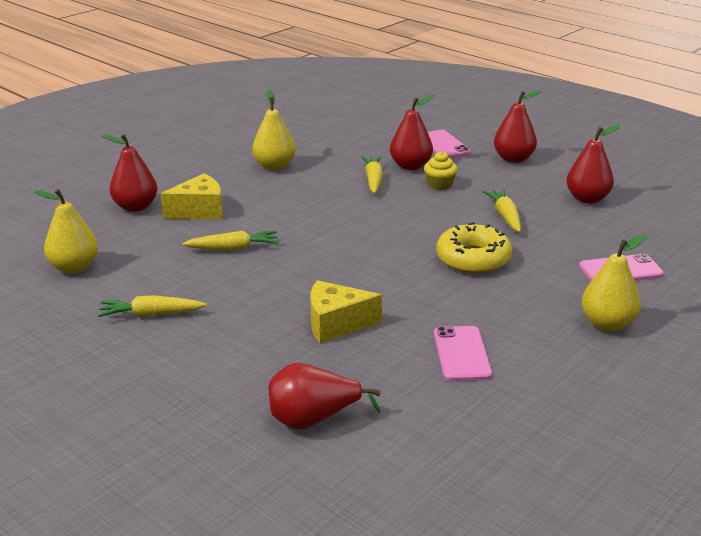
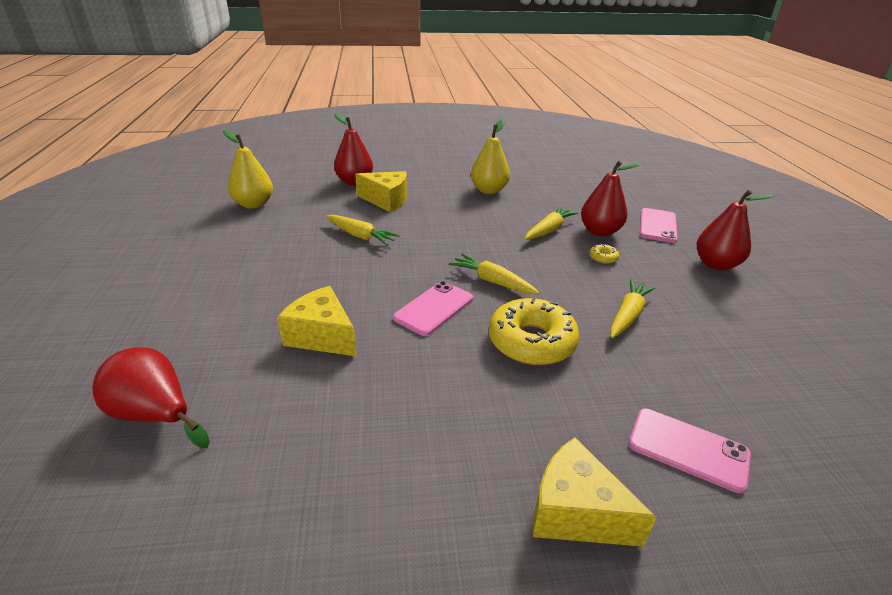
camera: 40 degrees right, 5 degrees up
(151, 315) = (231, 257): yellow carrot -> yellow carrot (492, 281)
(439, 185) = (603, 258): yellow cupcake -> yellow donut
(462, 354) = (368, 436): pink phone -> pink phone (434, 308)
(587, 199) = (753, 341): red pear -> none
(607, 324) = (575, 512): yellow pear -> yellow cheese

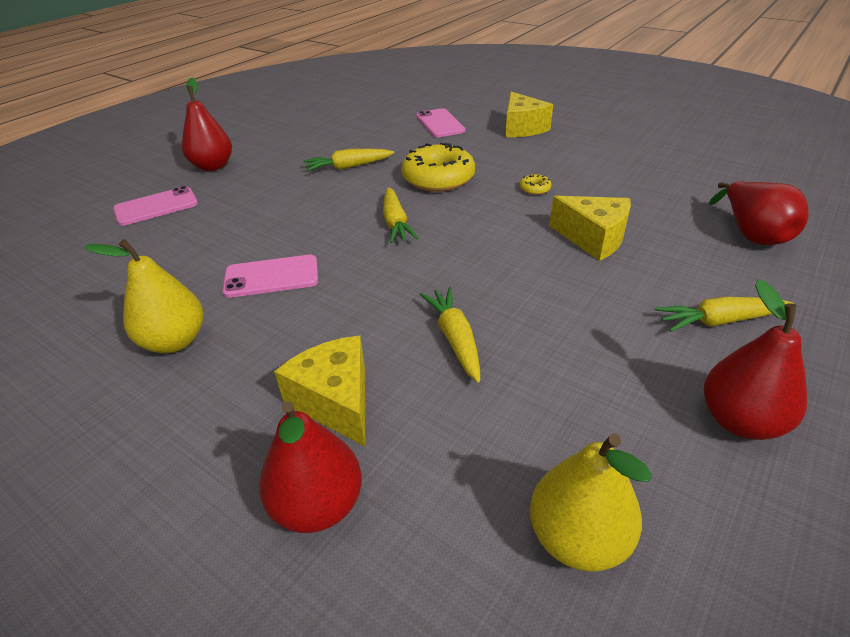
camera: 135 degrees left, 5 degrees up
(322, 336) = (593, 239): yellow cheese -> yellow cheese turned 45 degrees counterclockwise
(434, 308) = (476, 223): pink phone -> pink phone (271, 277)
(549, 230) = (248, 246): yellow carrot -> yellow carrot (719, 321)
(599, 231) = (213, 224): red pear -> red pear (740, 421)
(603, 258) = (271, 203): yellow donut -> yellow donut (534, 189)

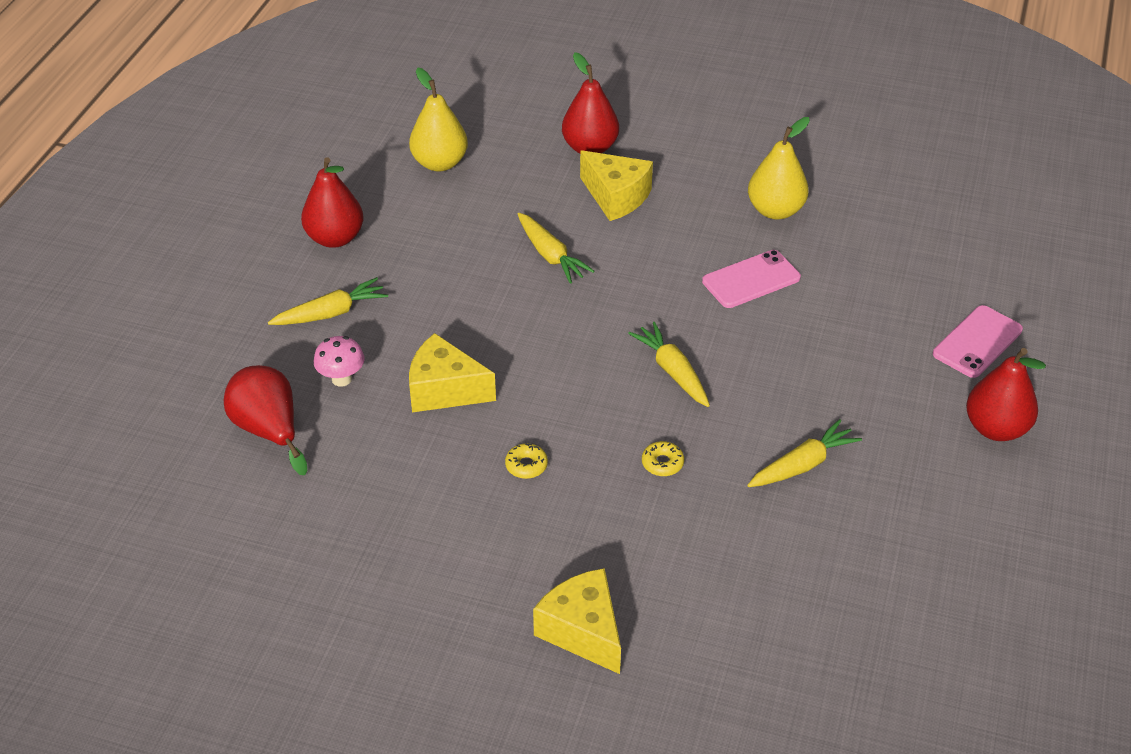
camera: 160 degrees right, 5 degrees up
(438, 178) = (662, 463): yellow donut -> yellow donut, size x0.41
(440, 123) = (732, 620): pink phone -> none
(692, 260) = (341, 379): none -> pink mushroom

